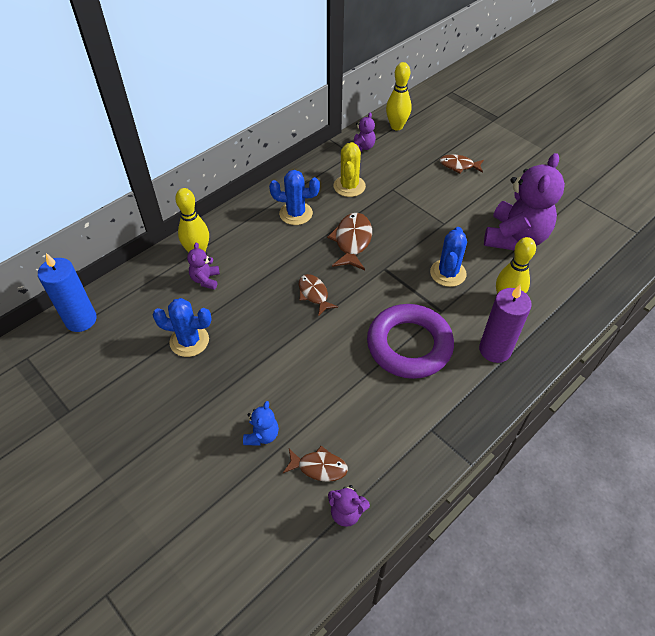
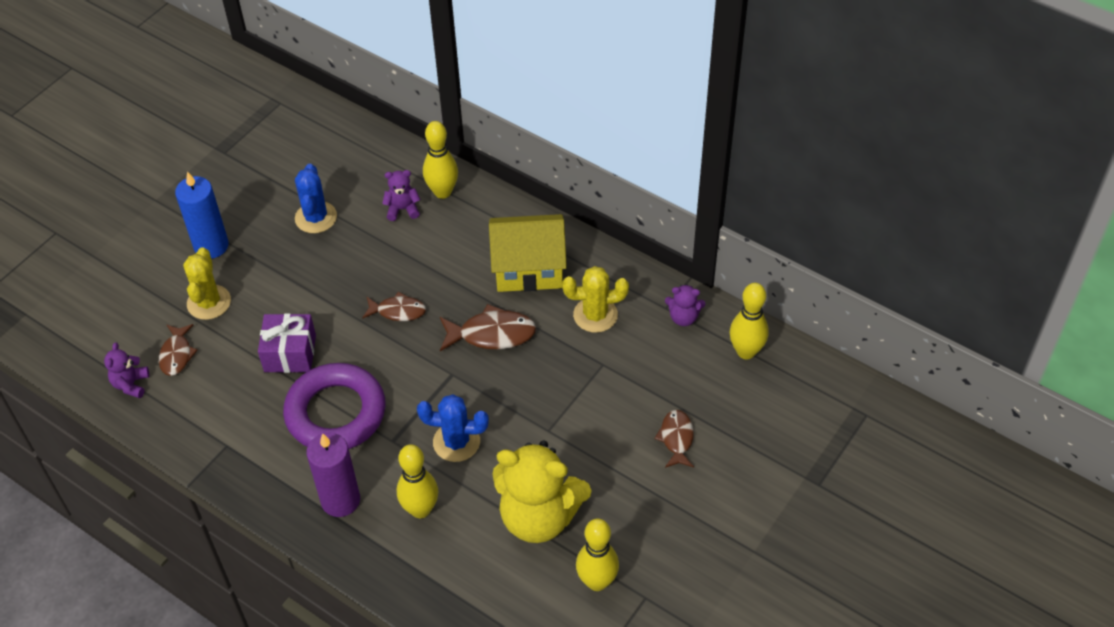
camera: 80 degrees right, 0 degrees up
(81, 320) = (331, 126): blue candle -> blue candle (211, 246)
(262, 435) = (209, 302): blue teddy bear -> yellow cactus
(296, 213) = (528, 268): blue cactus -> yellow house
(314, 294) = (398, 311): brown fish -> brown fish turned 45 degrees clockwise
(339, 373) = (290, 353): none -> purple gift
(515, 237) = (539, 516): purple teddy bear -> yellow teddy bear
(566, 217) = (597, 581): none -> yellow bowling pin

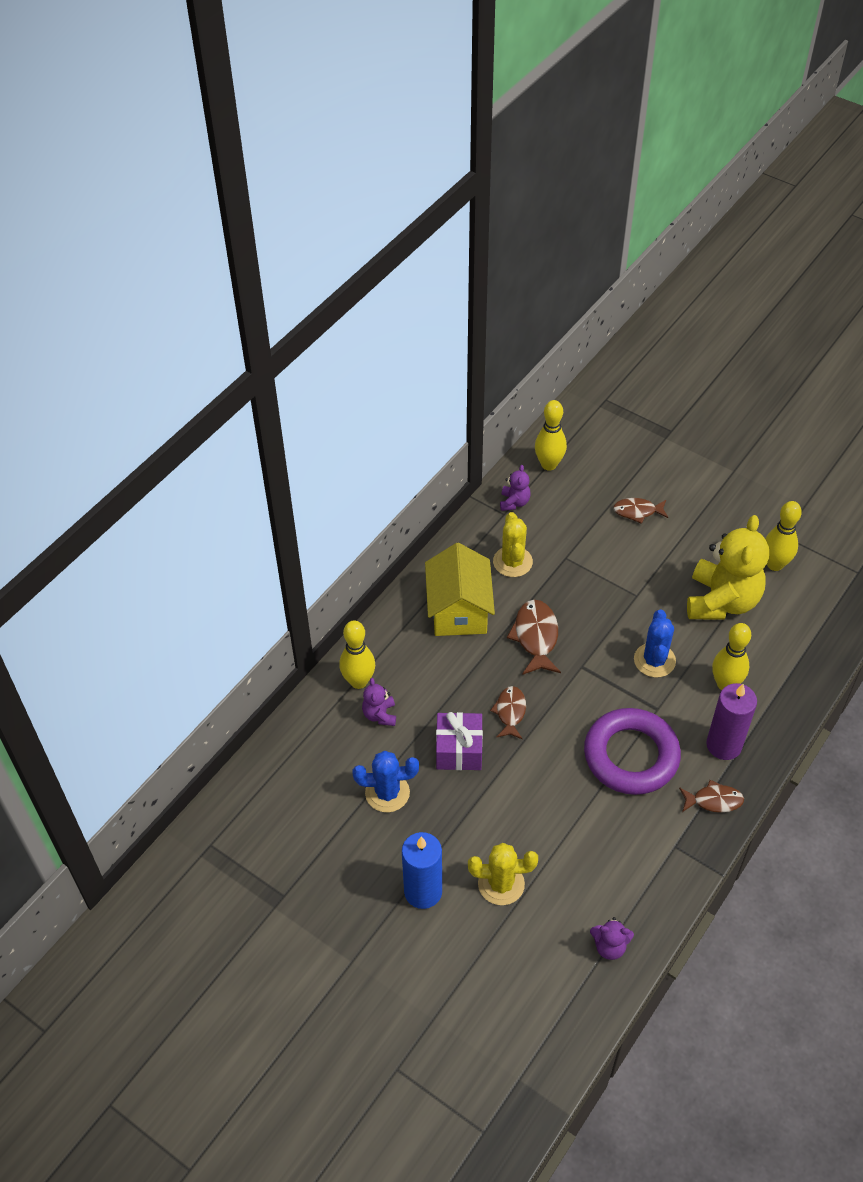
camera: 90 degrees left, 0 degrees up
(177, 354) = (569, 906): brown fish -> brown fish (713, 800)
(290, 353) = (564, 801): purple gift -> purple gift (459, 750)

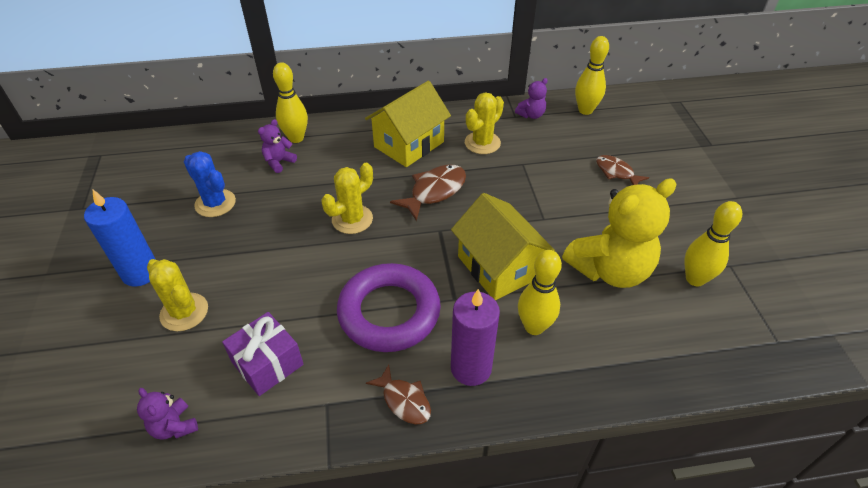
camera: 45 degrees right, 5 degrees down
(459, 750) = (289, 214): purple gift -> purple gift (268, 363)
(510, 712) = (352, 219): brown fish -> yellow cactus
(654, 660) = (498, 267): blue cactus -> yellow house

